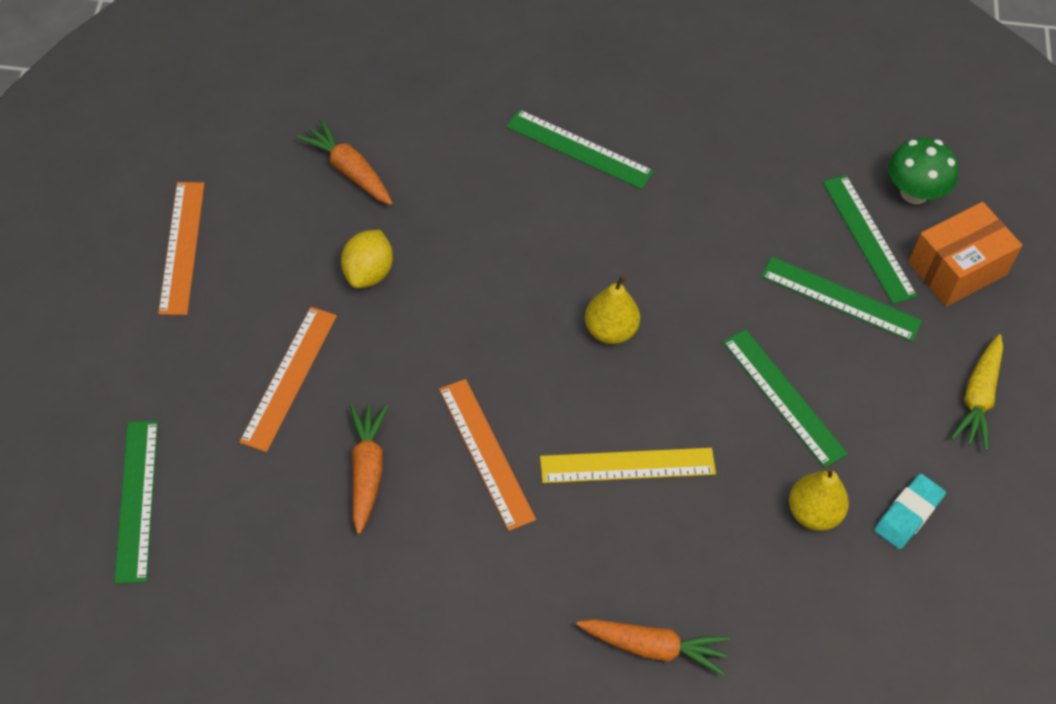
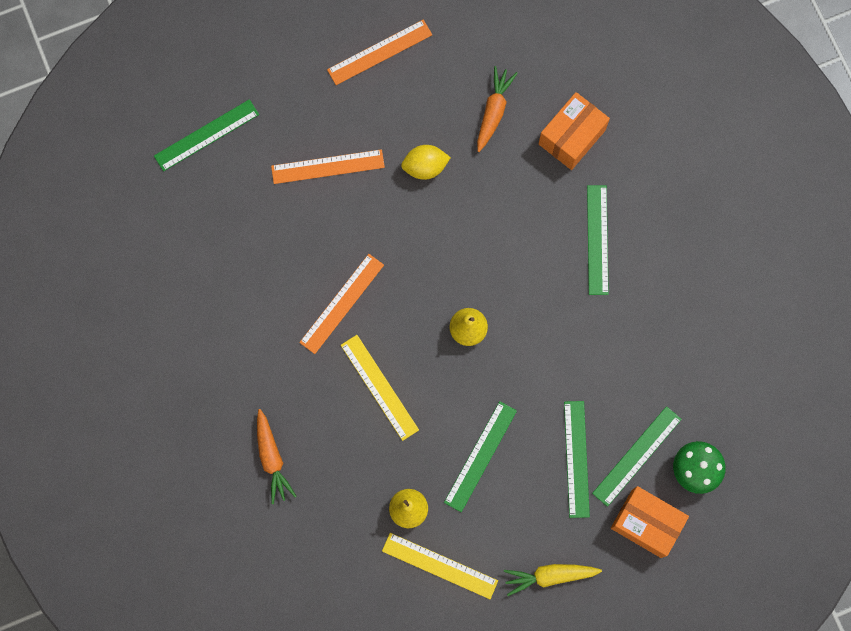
camera: 65 degrees right, 20 degrees up
(366, 470) = (293, 244): orange carrot -> none
(437, 113) = (572, 137): none -> orange box
(908, 514) = (439, 566): turquoise eraser -> yellow ruler

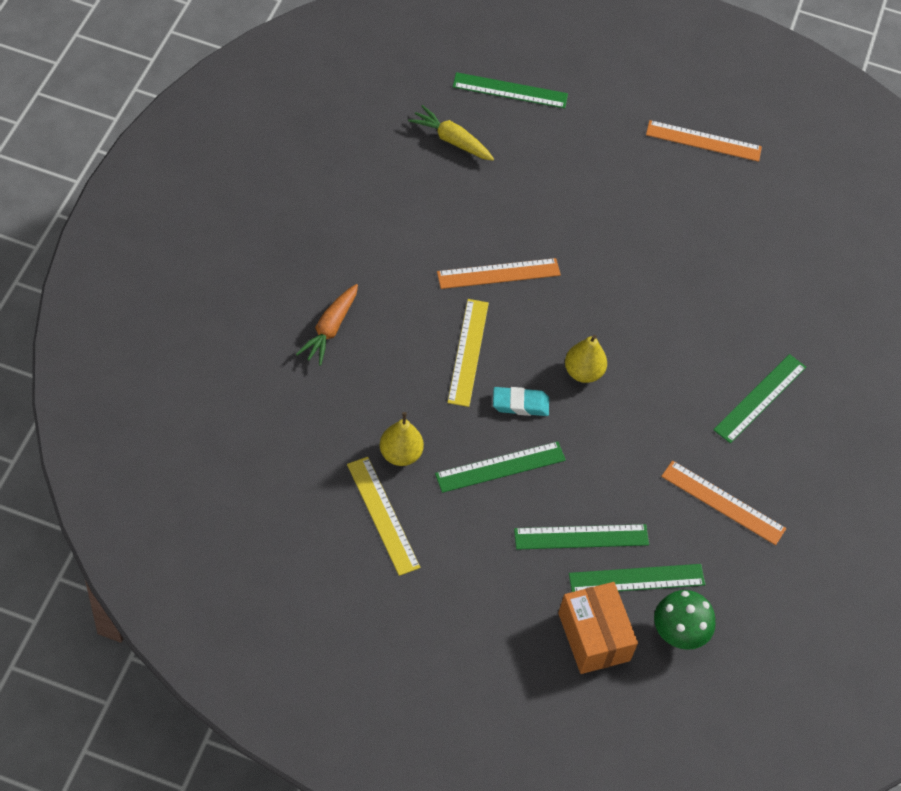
camera: 35 degrees right, 20 degrees down
(328, 167) = (583, 180): orange ruler -> orange ruler (723, 503)
(425, 167) = (662, 239): yellow lemon -> none
(450, 395) = (520, 404): none -> turquoise eraser
(493, 111) = (759, 246): orange carrot -> none
(549, 576) = (467, 603): yellow carrot -> yellow carrot (451, 140)
(572, 137) = (809, 312): orange box -> none
(576, 459) = (581, 537): green ruler -> green ruler turned 45 degrees clockwise

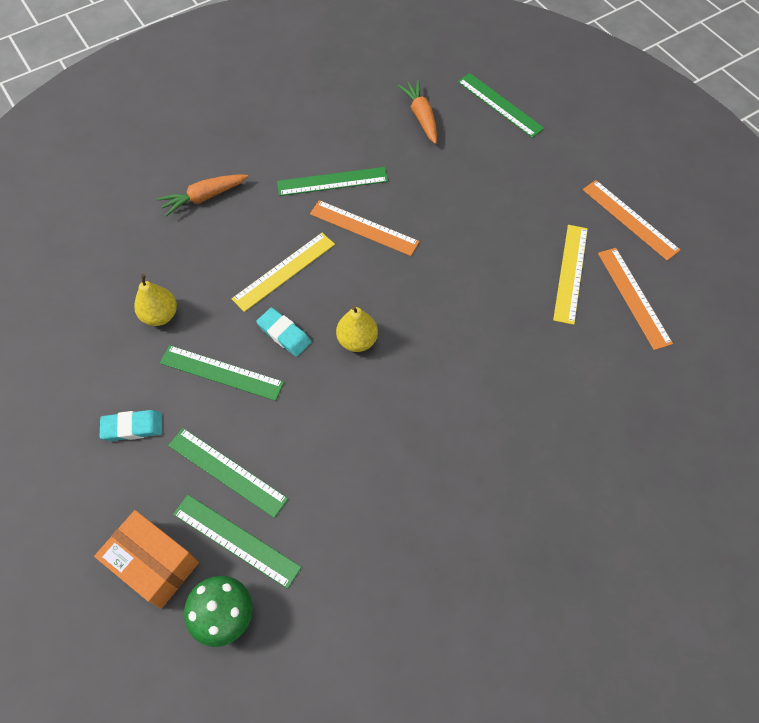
camera: 45 degrees right, 5 degrees up
(382, 515) = (102, 352): yellow ruler -> yellow ruler (570, 273)
(451, 140) = (421, 116): yellow carrot -> orange carrot
(473, 555) = (133, 427): none -> turquoise eraser
(594, 637) = (154, 564): orange box -> orange box turned 75 degrees counterclockwise
(723, 503) = (371, 526): orange ruler -> orange ruler (633, 297)
(760, 398) = (489, 456): green ruler -> green ruler (332, 181)

